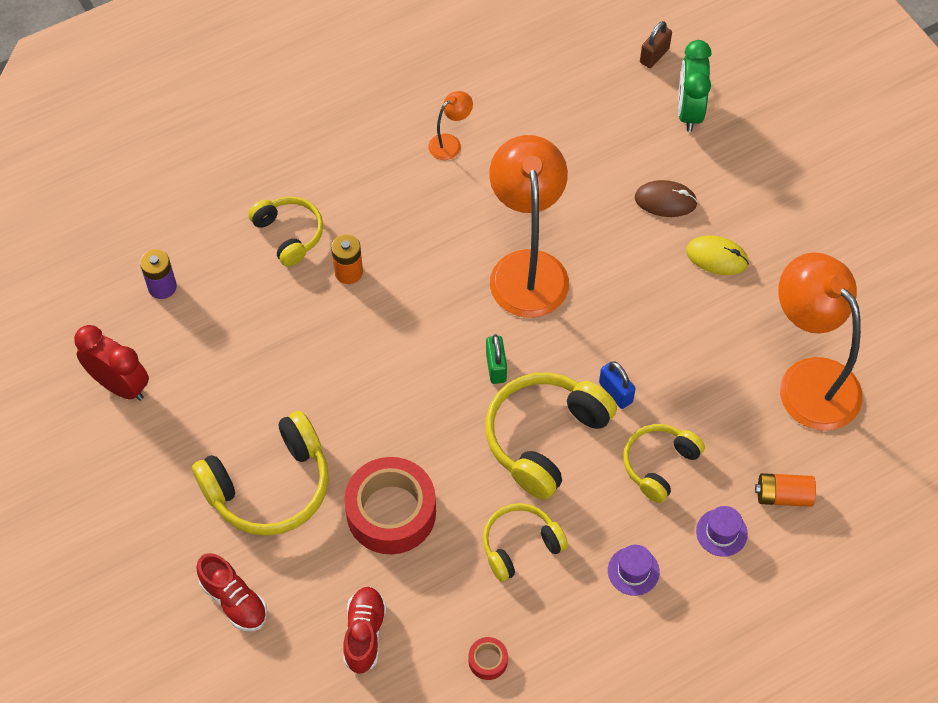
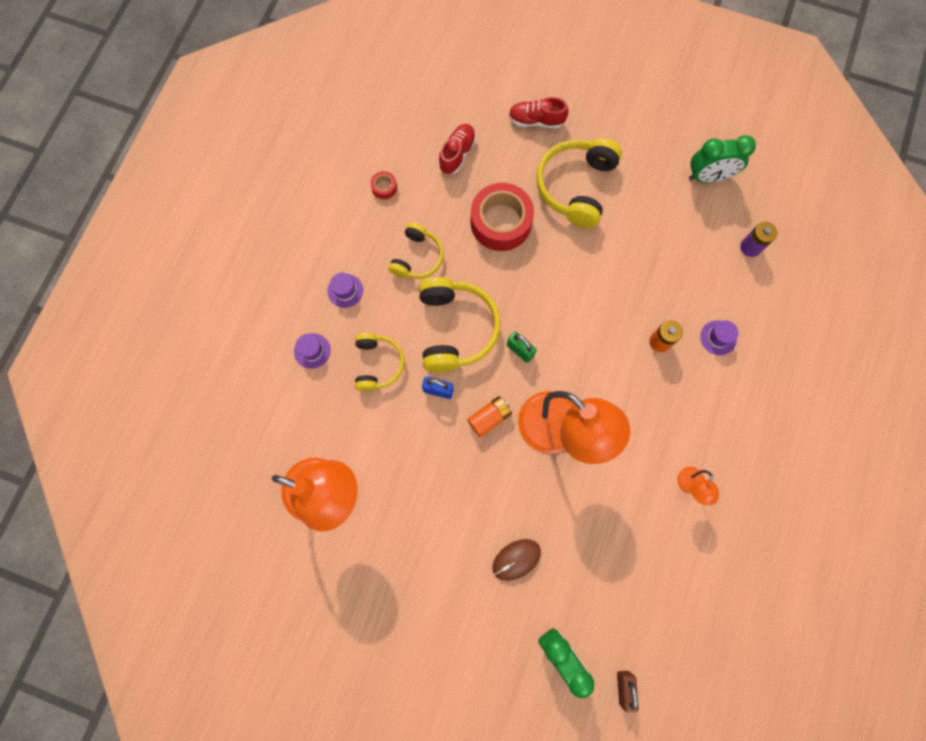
camera: 140 degrees right, 15 degrees up
(120, 385) = (708, 177): red clock -> green clock
(289, 234) = (718, 337): yellow headphones -> purple hat
(364, 634) = (457, 154): red shoe -> red shoe turned 120 degrees counterclockwise
(717, 257) = (449, 541): yellow mouse -> none
(783, 496) = (292, 401): orange battery -> orange battery (489, 418)

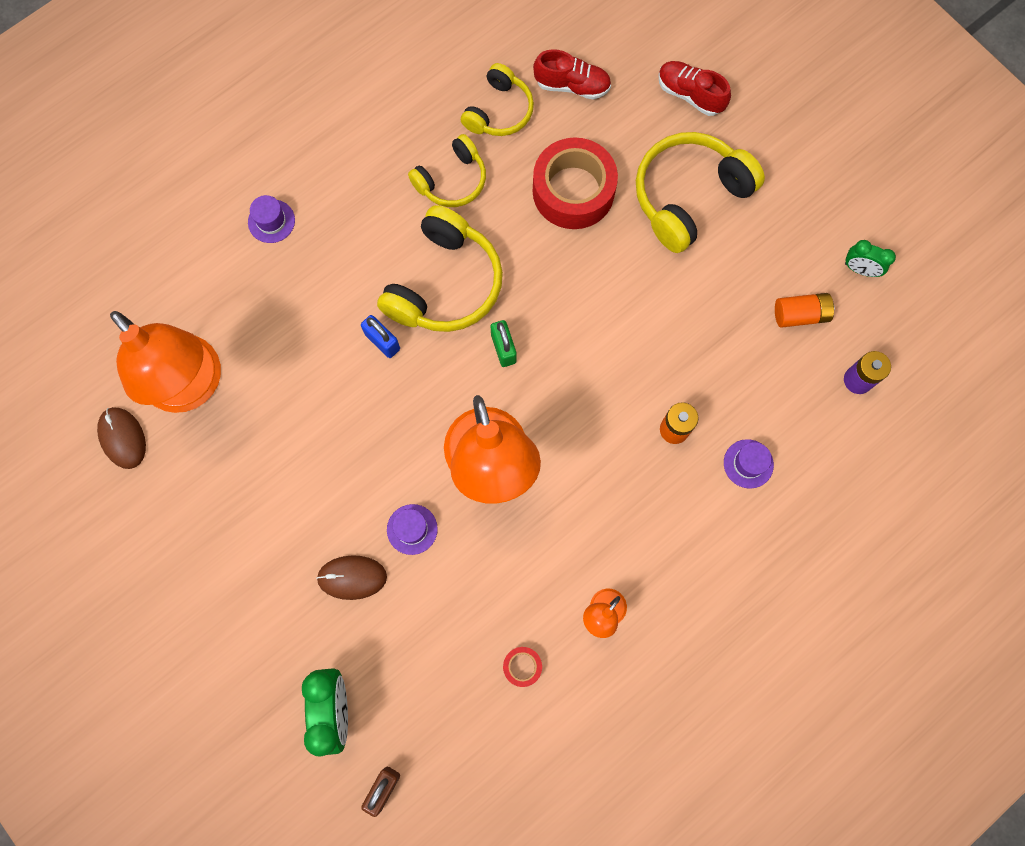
camera: 30 degrees right, 0 degrees up
(301, 557) = (122, 438): none -> brown mouse
(345, 290) = (348, 174): purple hat -> purple hat (412, 529)
(377, 364) = (333, 275): yellow headphones -> yellow headphones (499, 111)
(384, 187) = (464, 81): red tape -> red tape (522, 666)
(457, 154) = (572, 85): red shoe -> red shoe turned 45 degrees clockwise
(489, 418) = (420, 405): orange battery -> orange battery (800, 315)
(708, 177) = (860, 269): green clock -> green clock, size x0.58

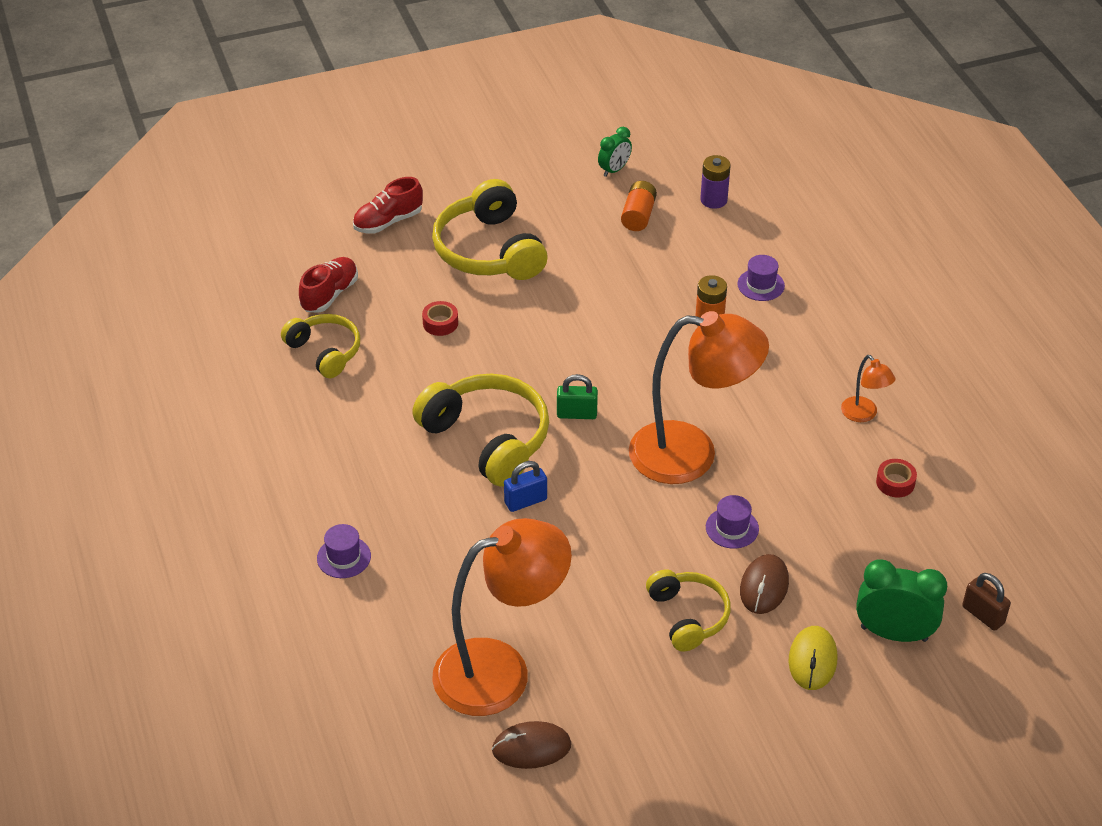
camera: 70 degrees left, 30 degrees down
(281, 643) = (812, 660): none -> yellow mouse
(451, 180) = (379, 405): yellow headphones -> yellow headphones (687, 616)
(573, 191) = (440, 323): red tape -> red tape, size x0.42

